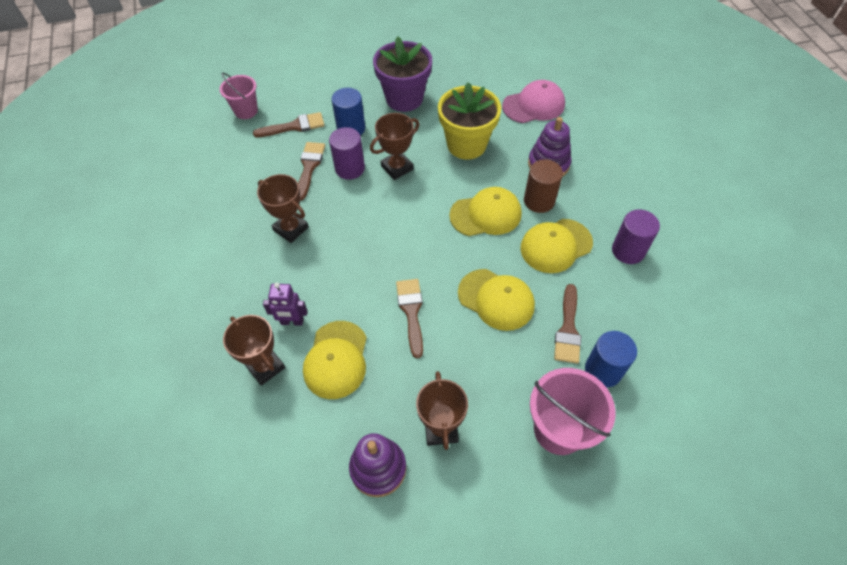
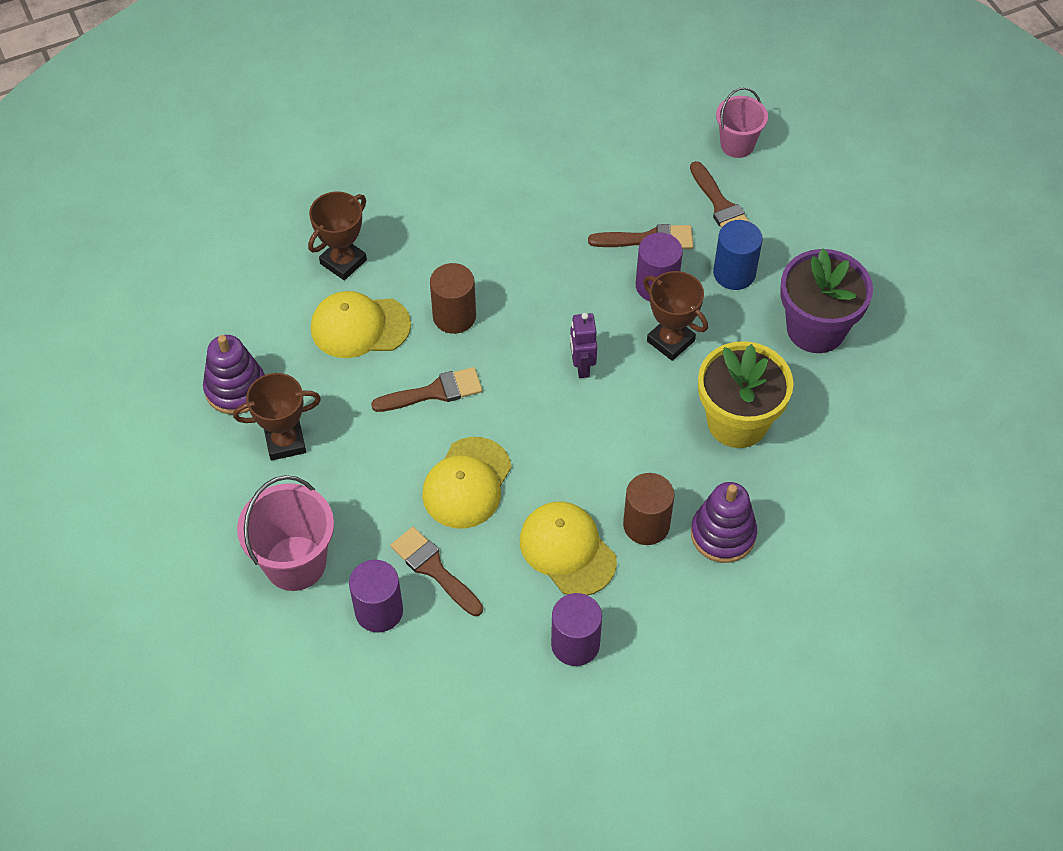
camera: 80 degrees right, 0 degrees up
(291, 229) = (539, 242): brown trophy -> none
(292, 322) = (404, 274): purple robot -> purple robot (582, 366)
(343, 291) = (454, 316): none -> brown cylinder
(486, 214) = (607, 459): yellow cap -> none
(533, 105) = (849, 507): pink cap -> none
(568, 329) = (434, 569): brown brush -> brown brush turned 45 degrees clockwise
(603, 370) = (379, 611): blue cylinder -> purple cylinder

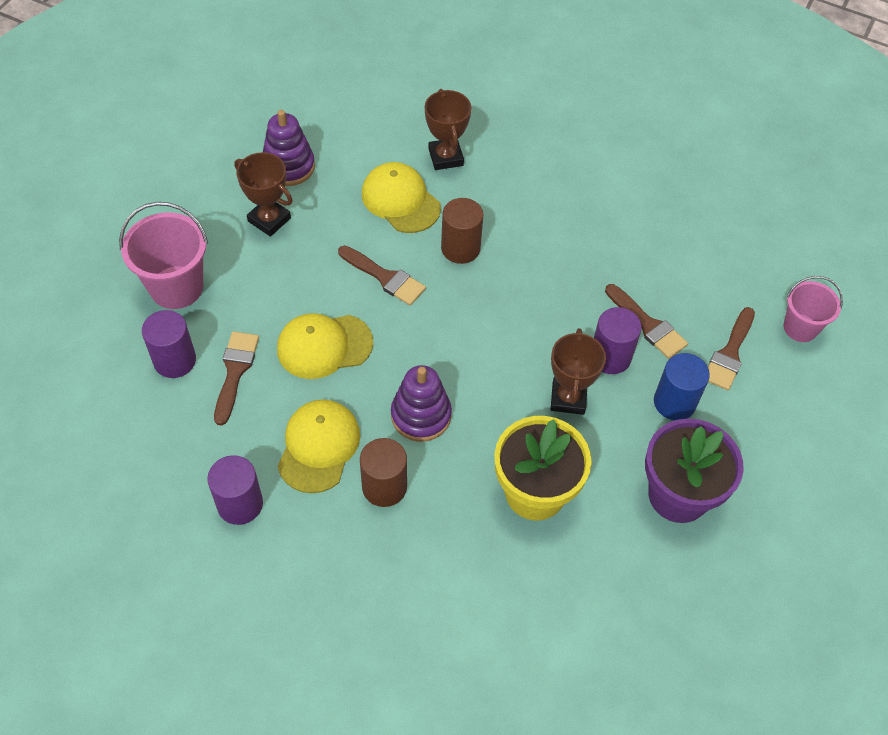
camera: 50 degrees right, 0 degrees up
(343, 262) = (445, 157): brown trophy -> brown trophy turned 75 degrees clockwise
(582, 366) = (490, 354): purple robot -> none
(723, 534) = (420, 547): purple stacking toy -> purple stacking toy (421, 415)

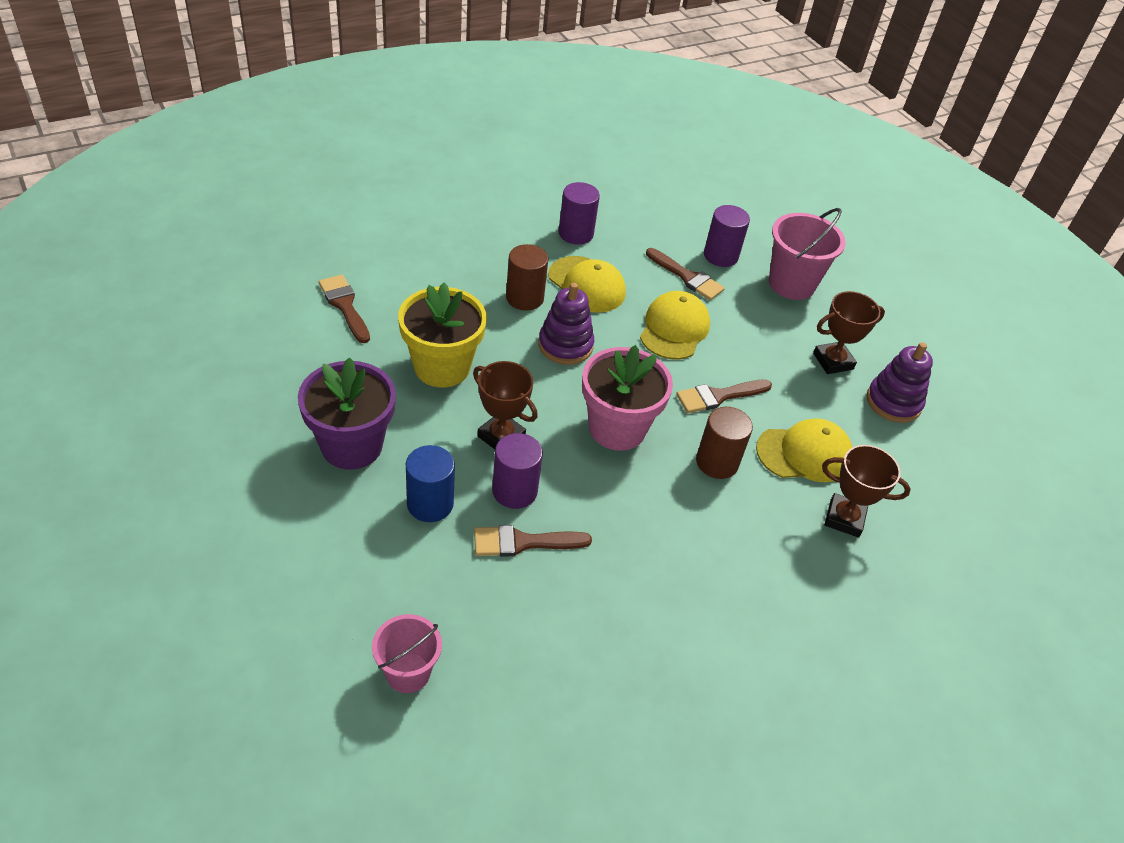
camera: 120 degrees right, 10 degrees down
(485, 326) = (617, 428): none -> pink flower pot
(729, 353) = (437, 584): brown brush -> brown brush (344, 305)

